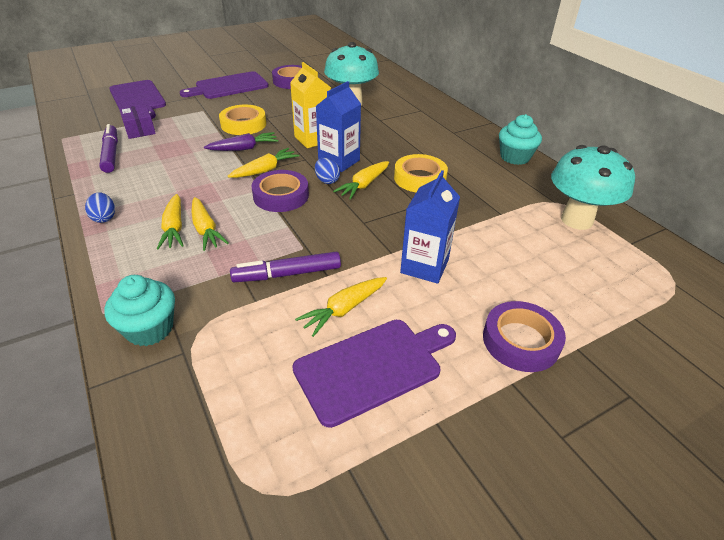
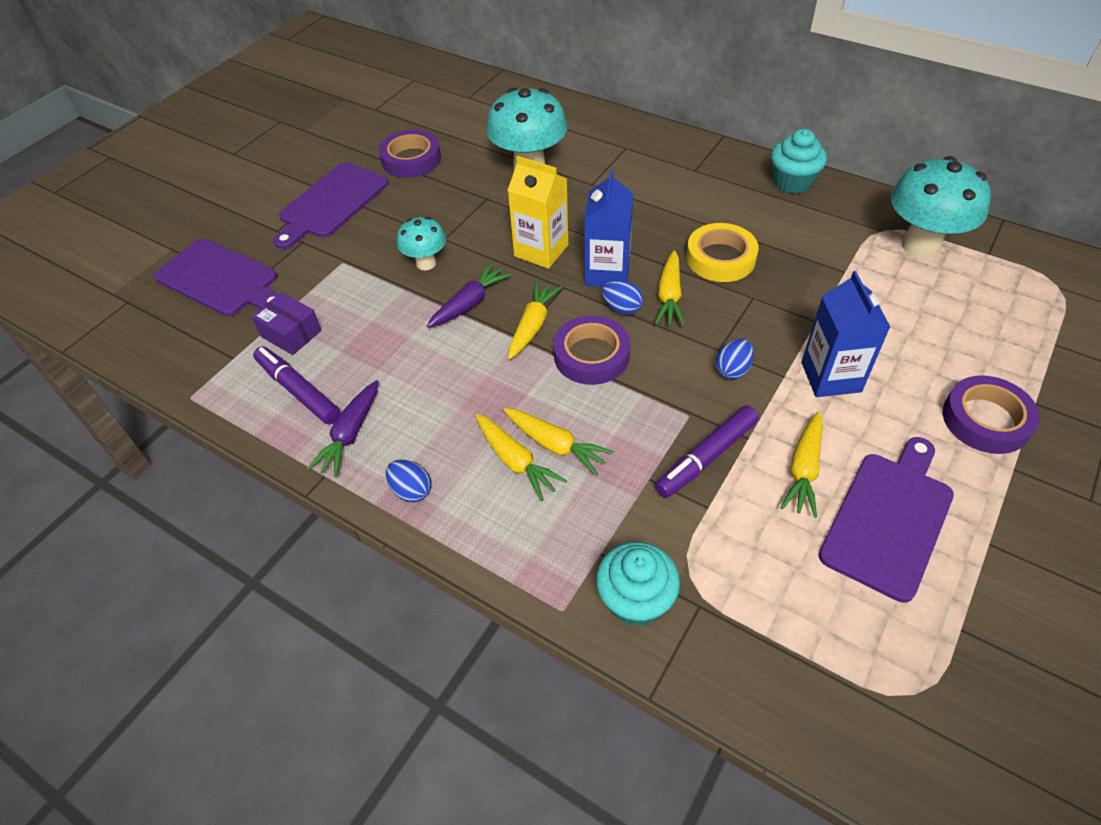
camera: 25 degrees left, 10 degrees up
(109, 181) = (350, 434): none -> purple carrot
(243, 124) = (426, 263): yellow tape -> turquoise mushroom
(360, 236) = (732, 370): none -> blue egg

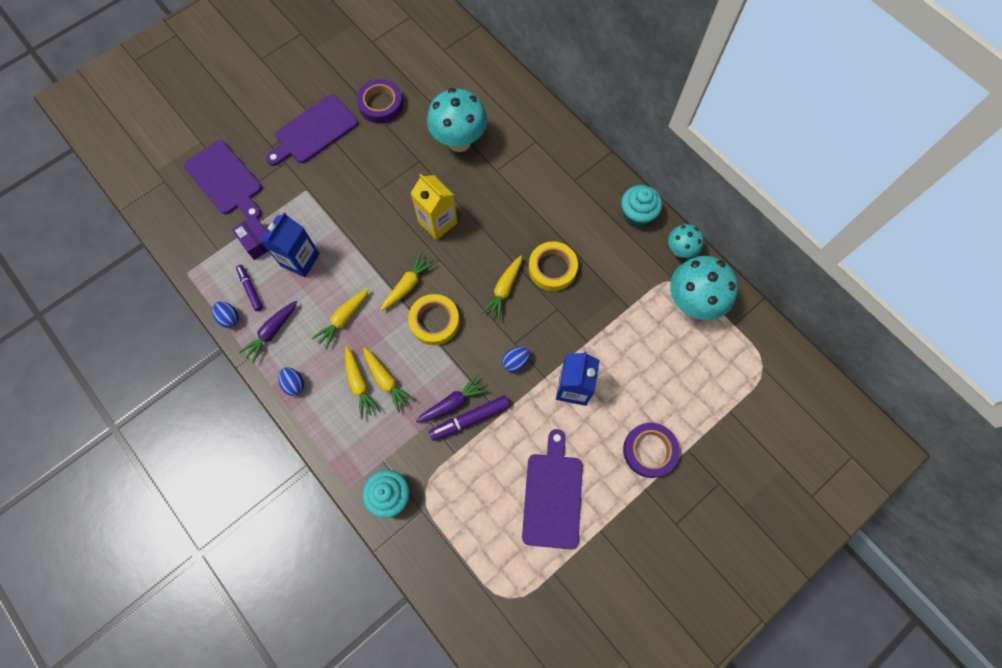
camera: 15 degrees right, 20 degrees up
(298, 391) = (250, 289): purple marker -> purple marker, size x0.66
(426, 263) = (359, 209): turquoise mushroom -> turquoise mushroom (680, 250)
(469, 303) = (375, 253): purple carrot -> purple carrot (452, 403)
(591, 355) = (434, 321): purple tape -> yellow tape
(607, 273) = (472, 256): blue carton -> blue carton (300, 260)
(622, 308) = (469, 289): blue egg -> blue egg (229, 318)
(803, 470) = (522, 447): yellow carrot -> yellow carrot (343, 319)
(889, 519) = (553, 496): purple cutting board -> purple cutting board turned 45 degrees counterclockwise

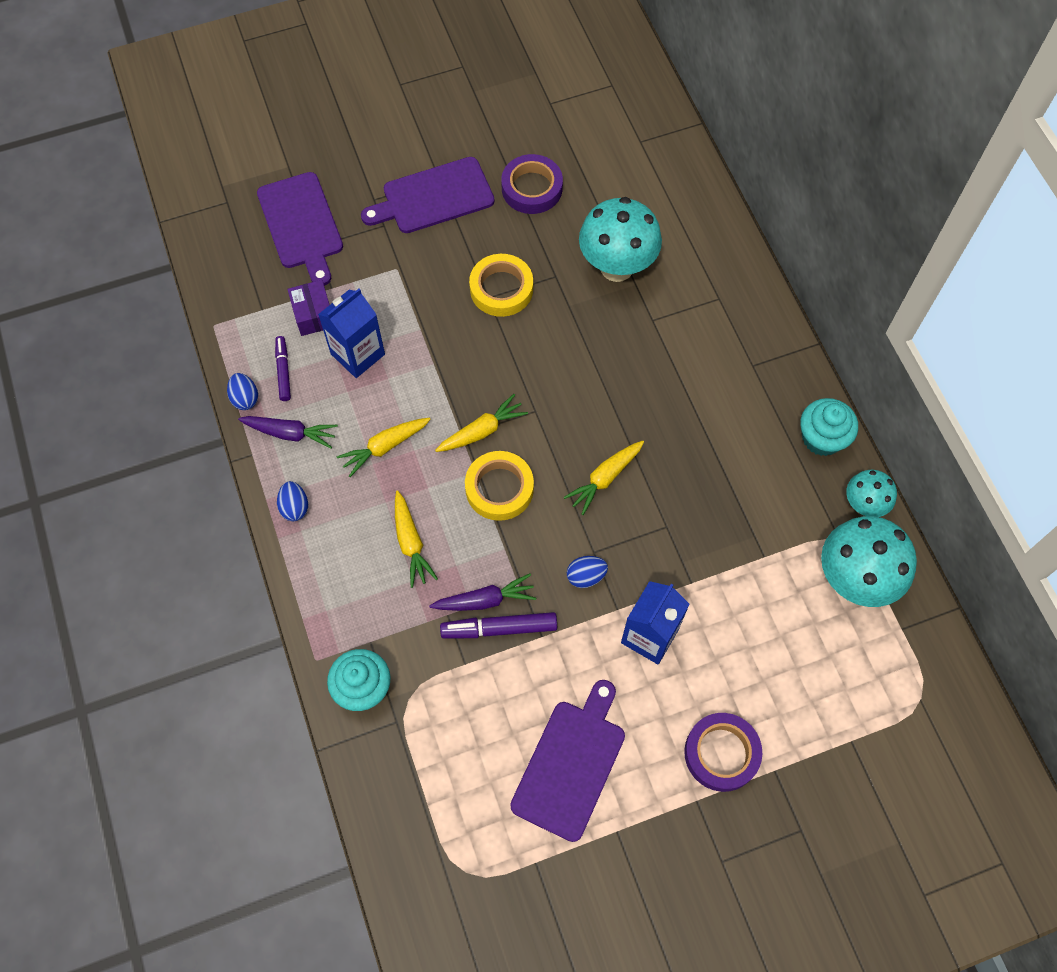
camera: 20 degrees right, 5 degrees down
(272, 332) = (290, 433): purple carrot -> purple carrot turned 135 degrees counterclockwise
(359, 384) = (375, 535): yellow carrot -> none
(437, 222) = (550, 363): yellow carton -> none
(552, 268) = (680, 472): yellow tape -> yellow tape (501, 289)

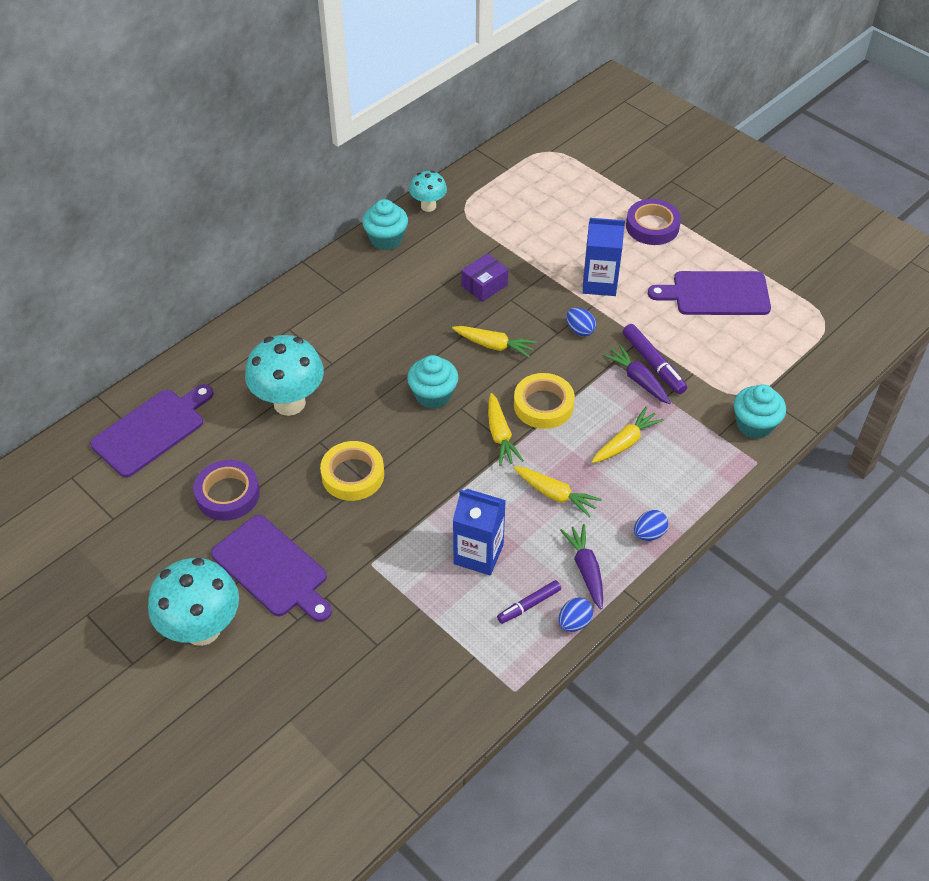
camera: 115 degrees left, 15 degrees down
(301, 224) = (358, 670): purple cutting board -> purple cutting board (152, 430)
(313, 314) = (456, 609): purple box -> purple box (484, 285)
(482, 431) = (500, 435): yellow carrot -> yellow carrot turned 135 degrees counterclockwise
(564, 393) = (433, 395): none -> turquoise cupcake
(854, 580) = (488, 197): turquoise mushroom -> turquoise mushroom (202, 629)

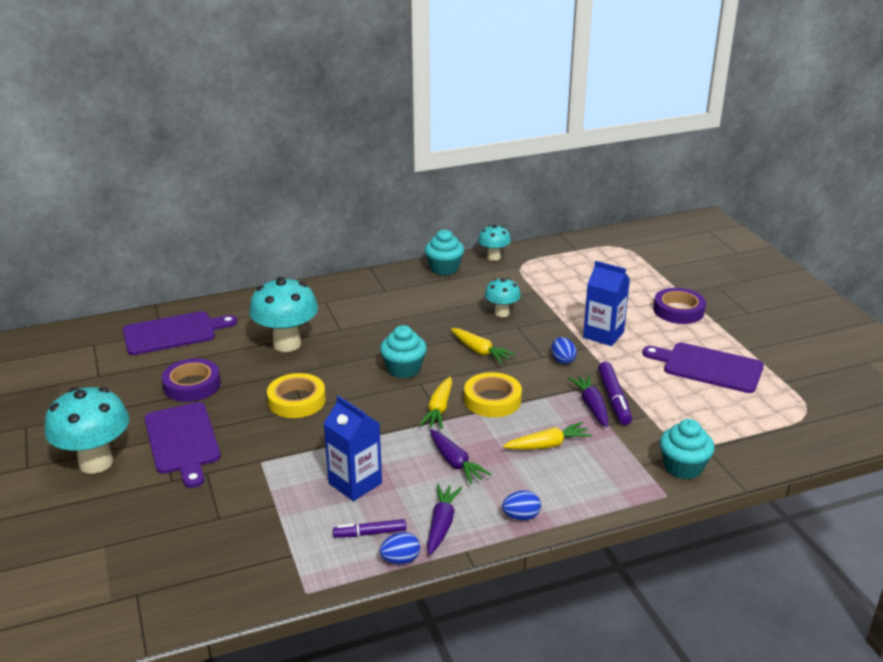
camera: 25 degrees right, 20 degrees down
(484, 285) = (502, 313): purple box -> turquoise mushroom
(555, 495) = (455, 463): yellow carrot -> purple carrot

